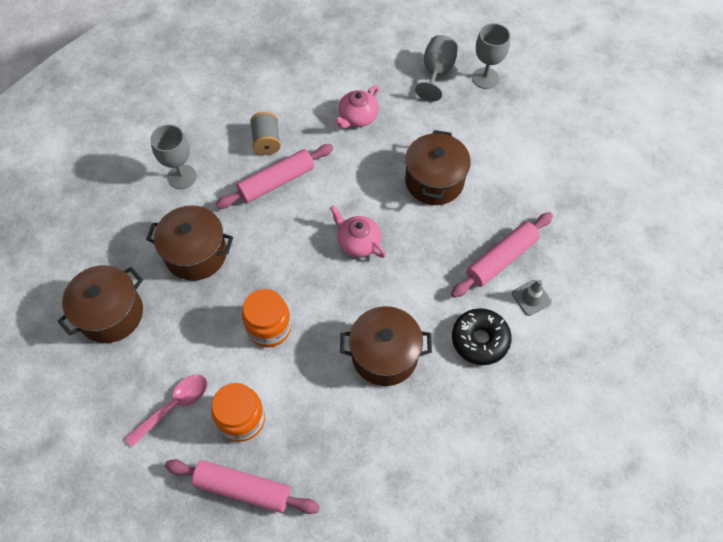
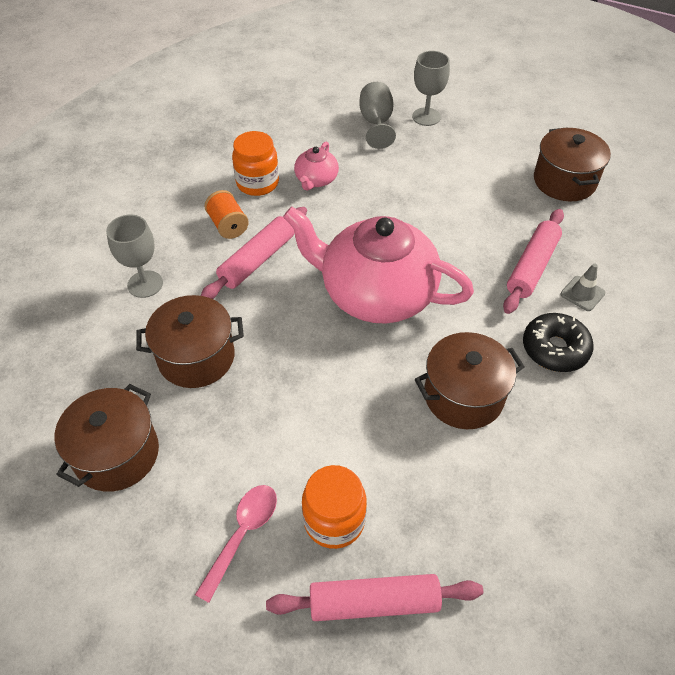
camera: 20 degrees left, 10 degrees down
(266, 141) = (228, 225): grey spool -> orange spool
(269, 328) = (319, 409): orange jar -> orange jar (257, 183)
(358, 242) = (376, 293): pink teapot -> pink teapot, size x2.27
(434, 181) = (425, 216): brown pot -> brown pot (564, 181)

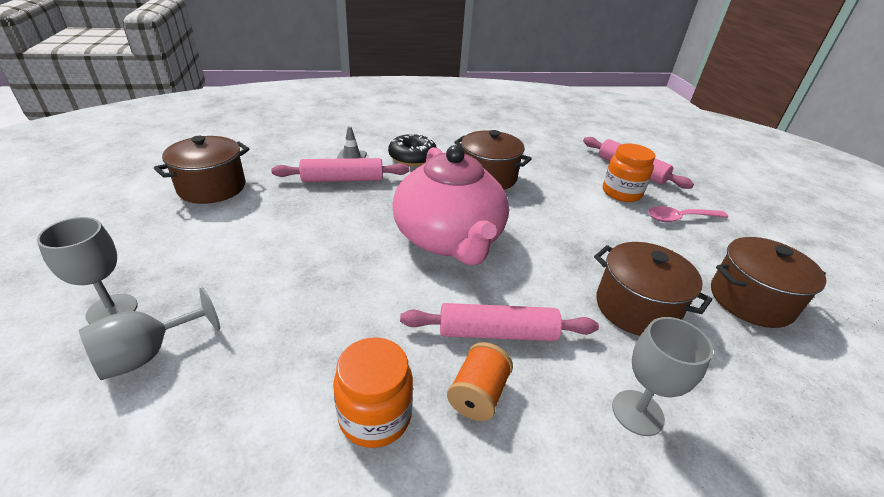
camera: 130 degrees left, 15 degrees down
(316, 180) = (323, 355): pink teapot -> none

